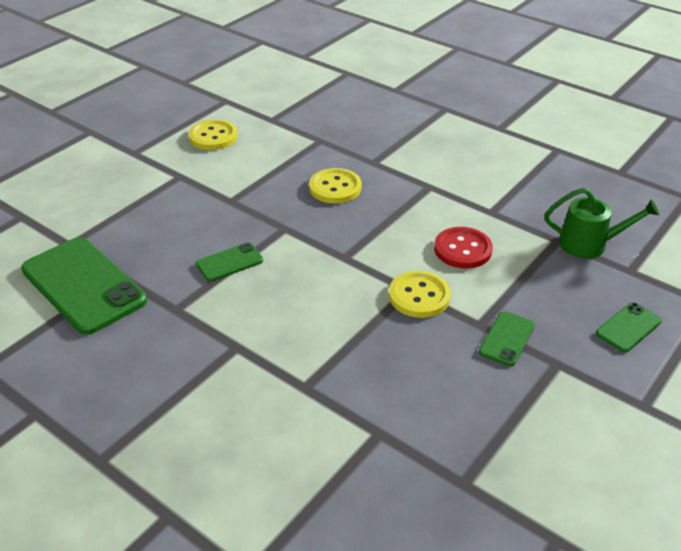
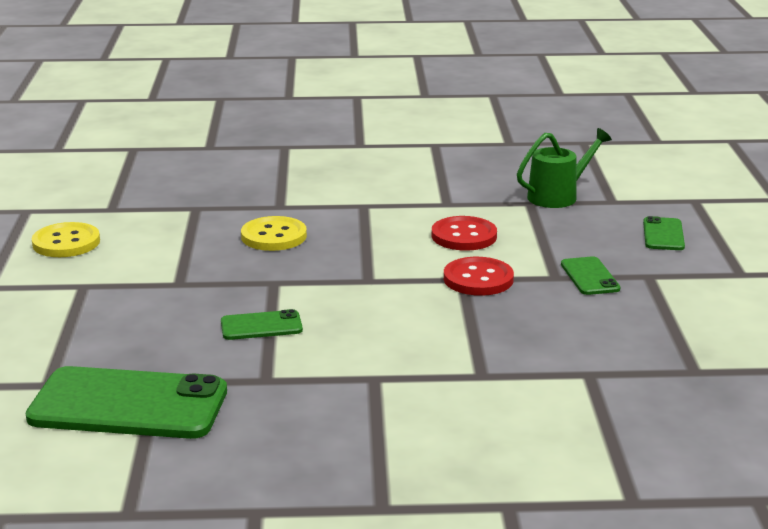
camera: 40 degrees left, 15 degrees down
(229, 262) = (261, 326): green phone -> green phone turned 60 degrees clockwise
(419, 296) = (478, 279): yellow button -> red button

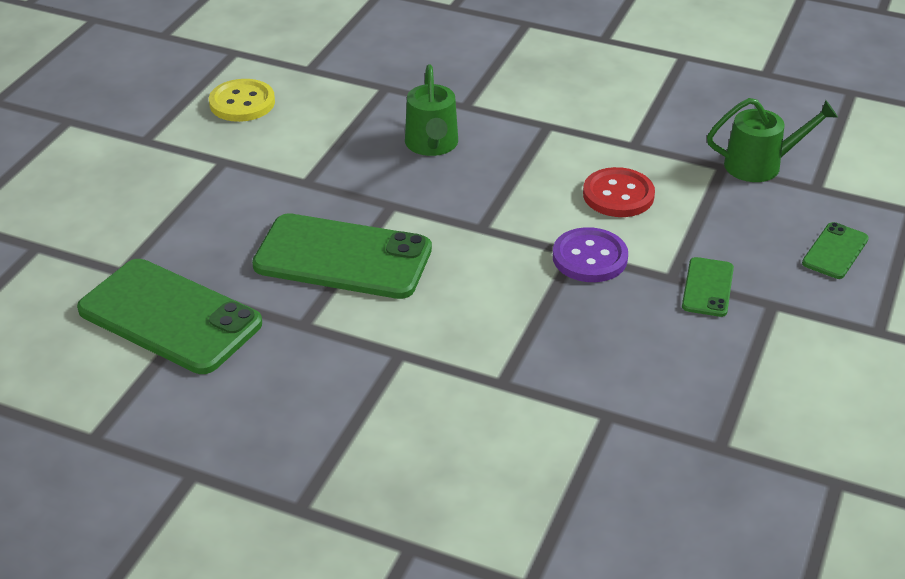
camera: 25 degrees right, 15 degrees up
(261, 326) = (343, 257): green phone -> green phone, size x2.10
(274, 236) = (432, 145): yellow button -> green watering can
(478, 279) = (589, 257): red button -> purple button

